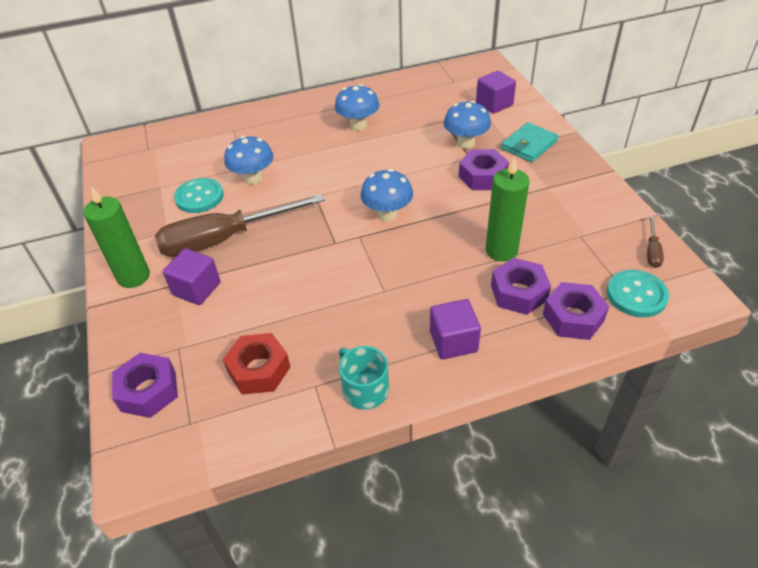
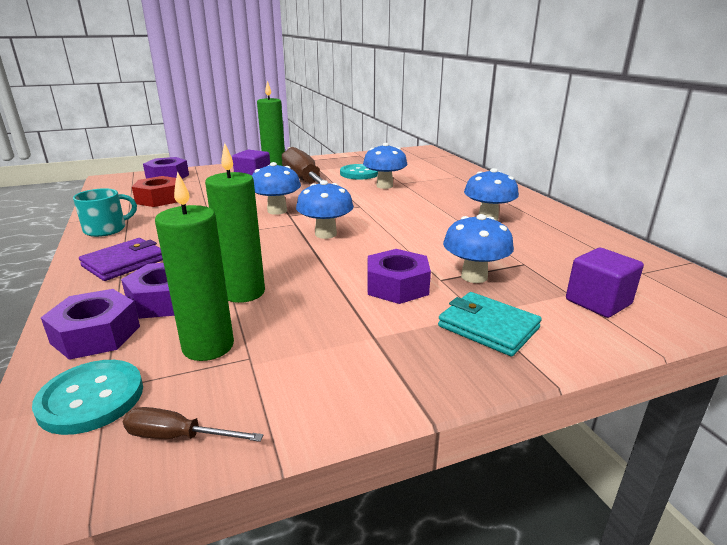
camera: 85 degrees right, 20 degrees down
(321, 253) = (277, 211): none -> blue mushroom
(453, 341) = (124, 263): purple cube -> purple wallet
(574, 256) = (208, 346): none -> green candle

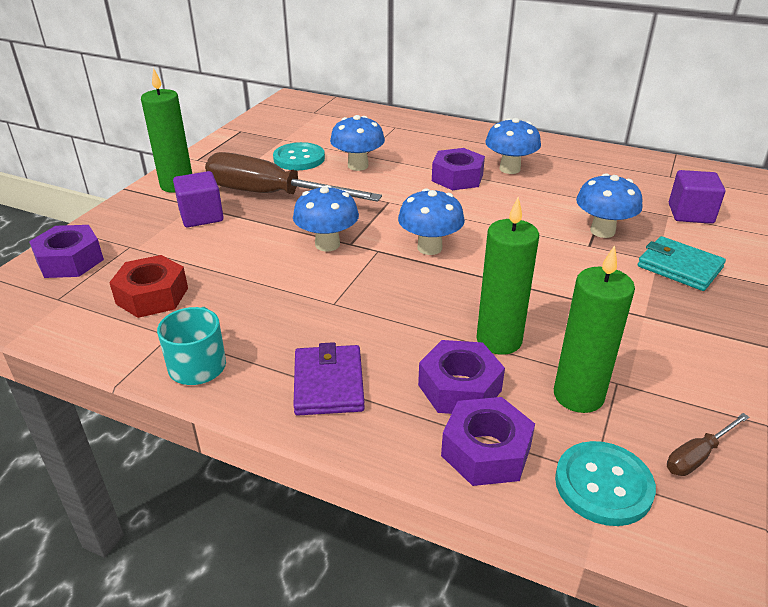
camera: 45 degrees left, 10 degrees up
(397, 286) = (578, 267): purple nut -> purple nut (457, 177)
(488, 327) = (679, 267): turquoise wallet -> turquoise wallet turned 45 degrees clockwise

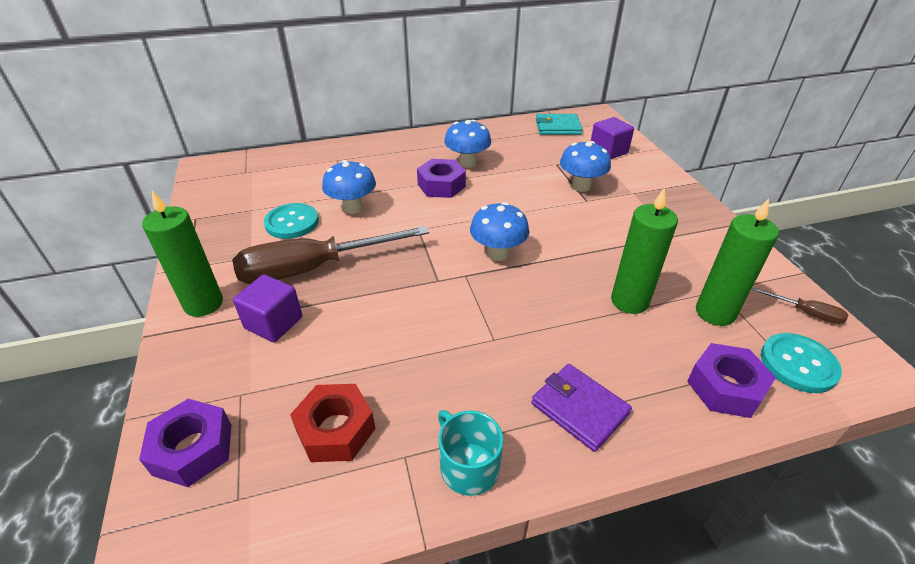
camera: 40 degrees left, 5 degrees up
(327, 244) = (422, 290): blue mushroom -> none
(459, 388) = (655, 352): purple nut -> none
(679, 267) = (649, 192): turquoise wallet -> turquoise wallet (557, 127)
(697, 456) = (806, 313): brown screwdriver -> brown screwdriver turned 75 degrees counterclockwise

